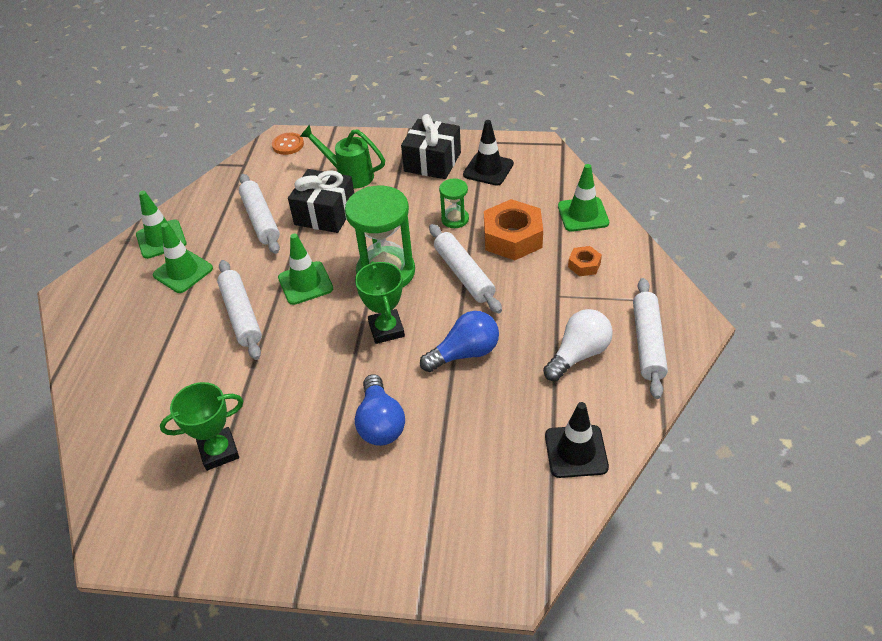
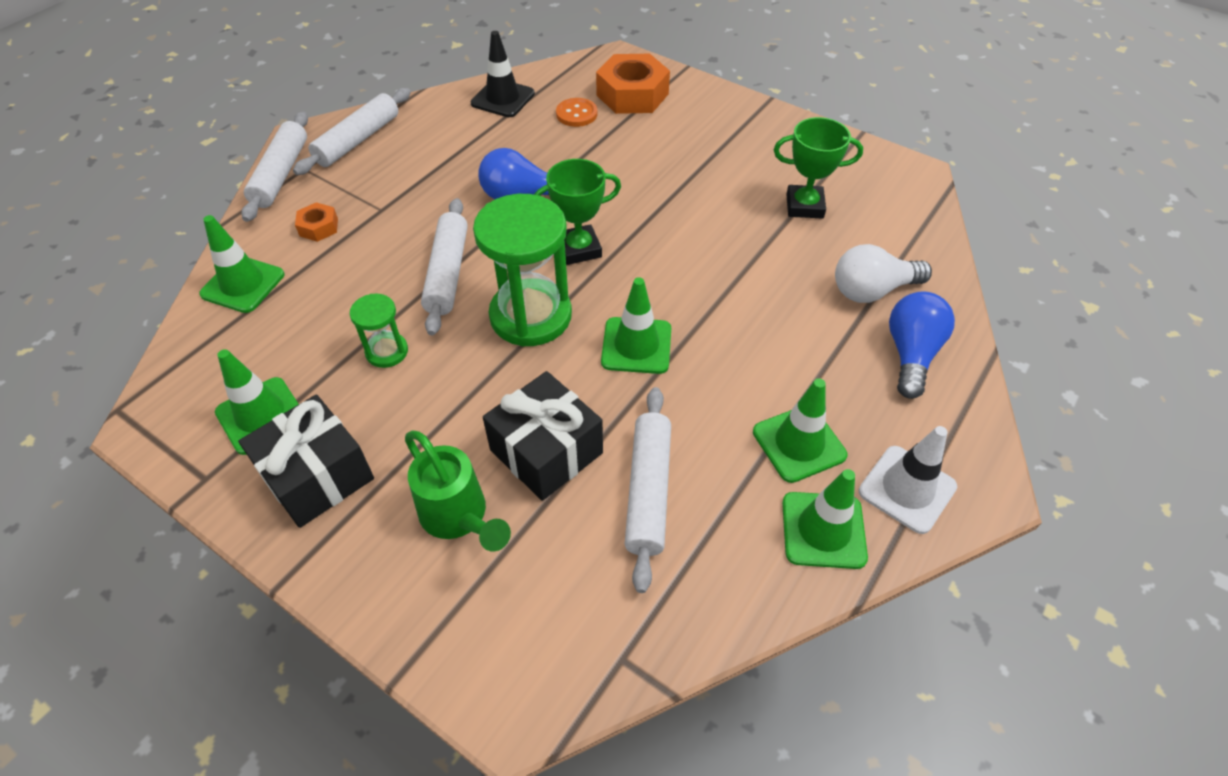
camera: 155 degrees left, 5 degrees up
(115, 274) = (907, 489): none -> white traffic cone
(241, 315) = (735, 337): white rolling pin -> white rolling pin (280, 174)
(288, 145) = (511, 675): orange button -> orange button (576, 114)
(380, 423) = (642, 172): blue light bulb -> blue light bulb (911, 354)
(386, 329) = (579, 249): green trophy -> green trophy turned 60 degrees clockwise
(488, 169) = (261, 415): black traffic cone -> green traffic cone
(512, 238) = (350, 292): orange nut -> orange nut (632, 94)
(578, 354) = (424, 155): white light bulb -> white light bulb (872, 290)

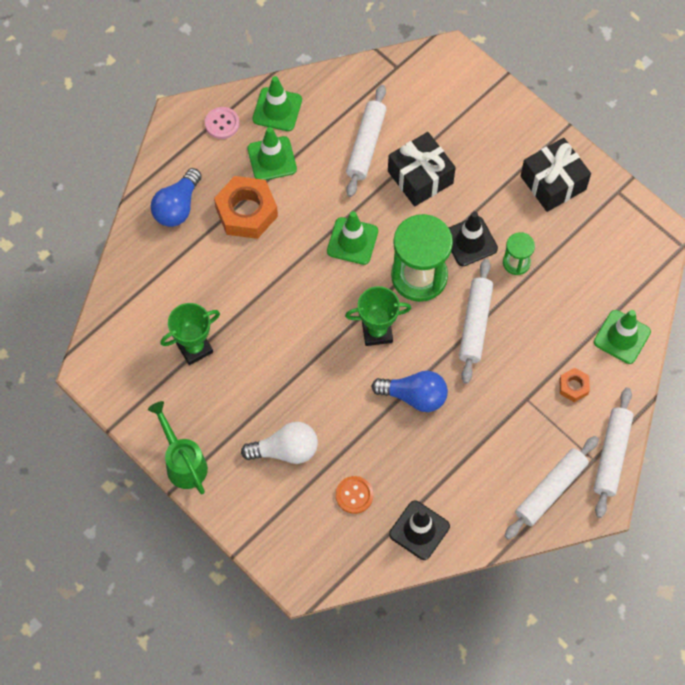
camera: 170 degrees left, 15 degrees up
(261, 415) = (591, 227): green traffic cone -> none
(458, 369) = (470, 241): none -> black traffic cone
(459, 518) = (472, 146): green watering can -> green watering can (183, 462)
(632, 94) = (298, 516): orange nut -> orange nut (246, 212)
(804, 206) = (194, 348): green trophy -> green trophy turned 45 degrees counterclockwise
(872, 290) = (179, 260): white light bulb -> white light bulb (285, 450)
(907, 489) = (222, 123): white traffic cone -> pink button

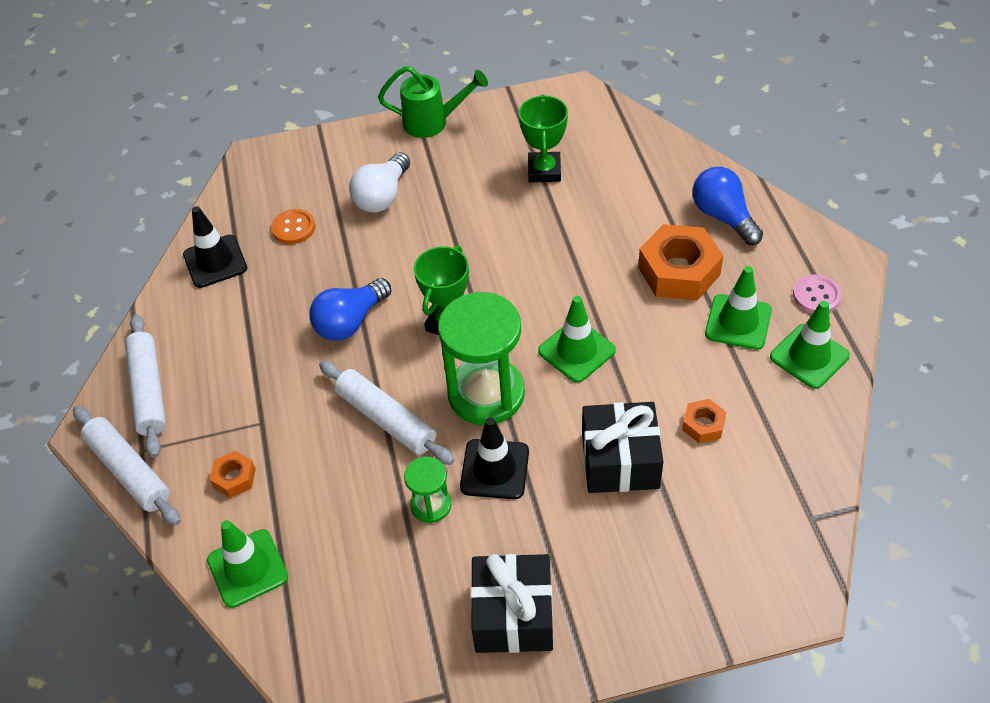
camera: 125 degrees right, 15 degrees down
(366, 145) = (703, 425): white rolling pin -> orange nut

